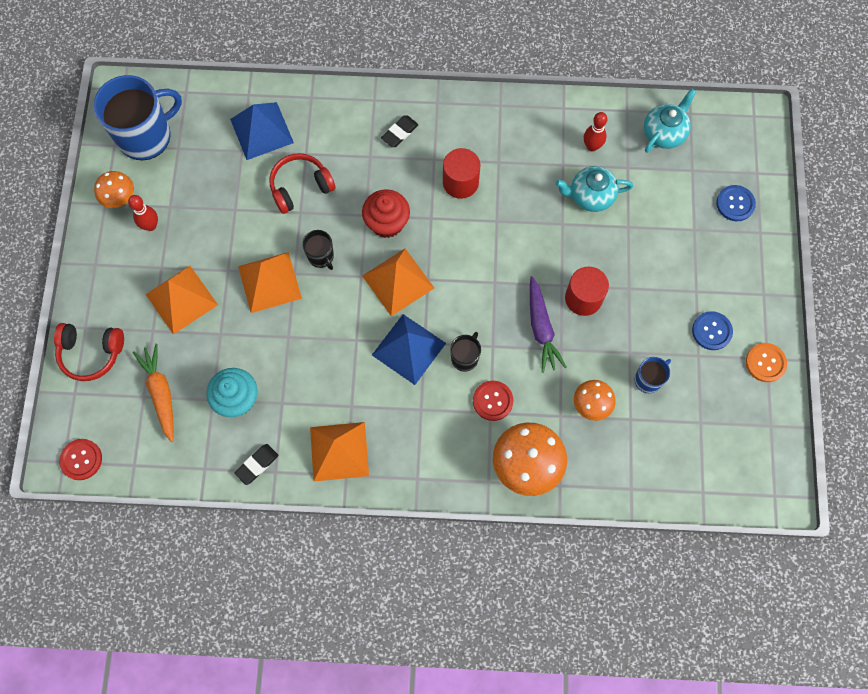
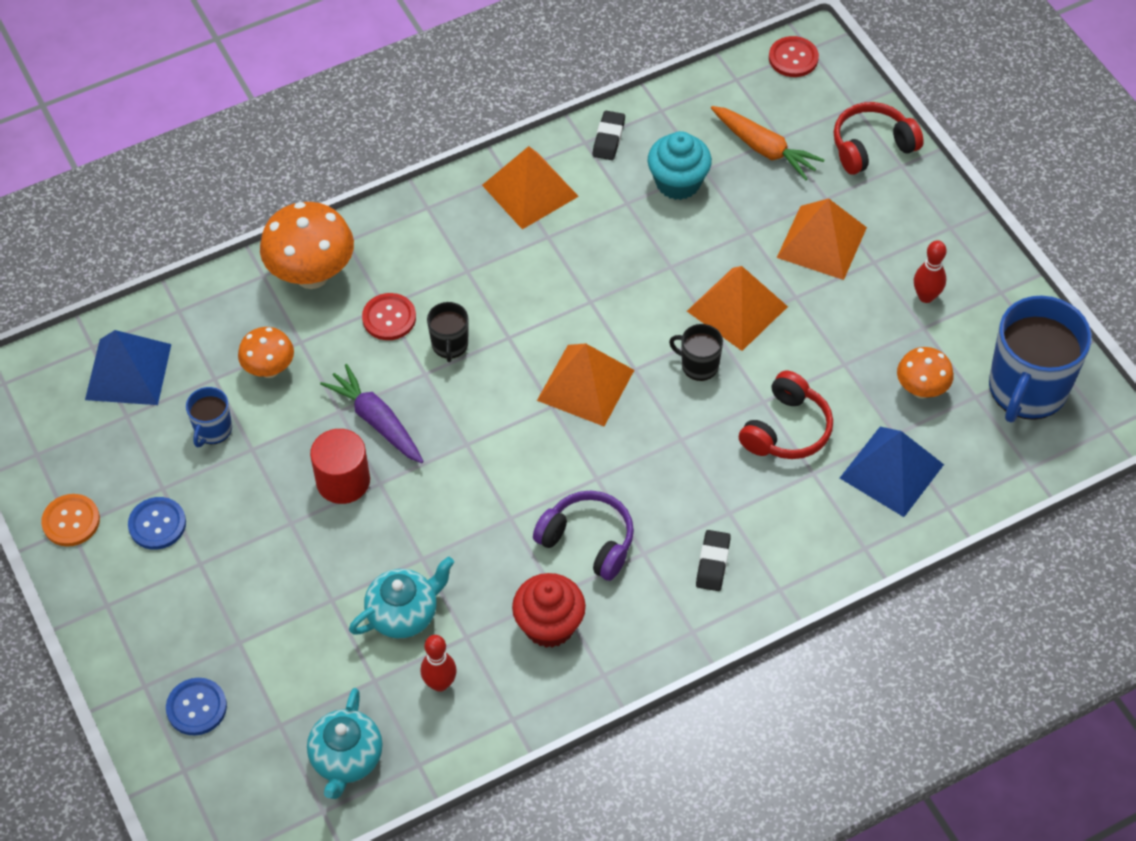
camera: 150 degrees right, 15 degrees down
(120, 199) = (988, 305): orange mushroom -> orange mushroom (921, 390)
(387, 223) = (647, 443): red cupcake -> red cupcake (549, 625)
(409, 349) = (522, 321): blue pyramid -> blue pyramid (128, 371)
(460, 182) = (588, 541): red cylinder -> purple headphones

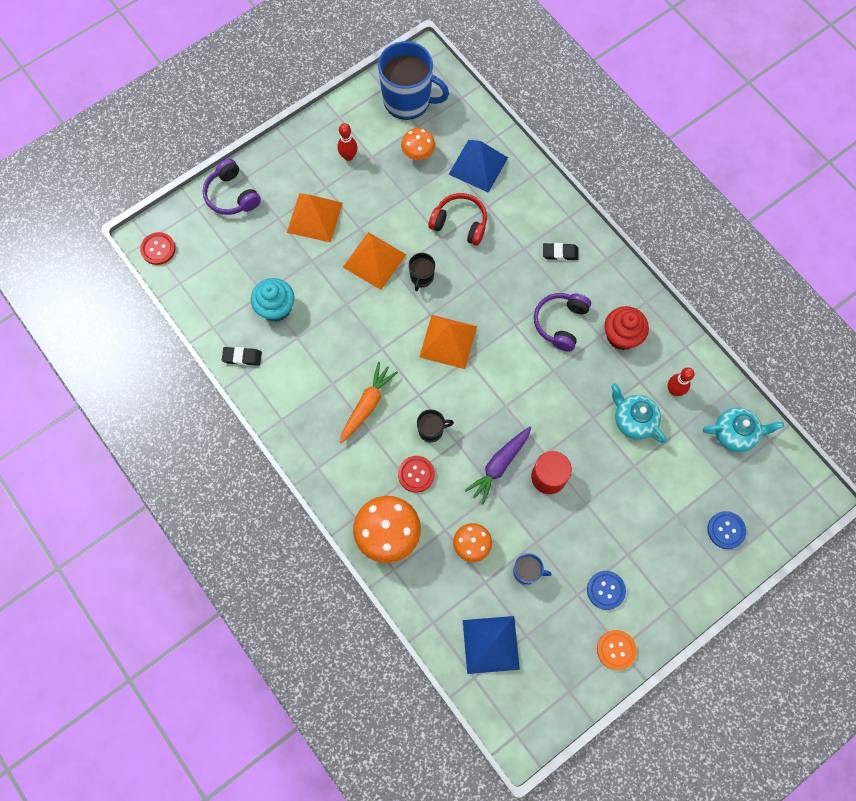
camera: 100 degrees left, 15 degrees up
(530, 190) = (294, 401): orange pyramid -> none
(764, 148) = (240, 259): orange carrot -> orange carrot (367, 405)
(871, 146) = (232, 195): red headphones -> purple headphones

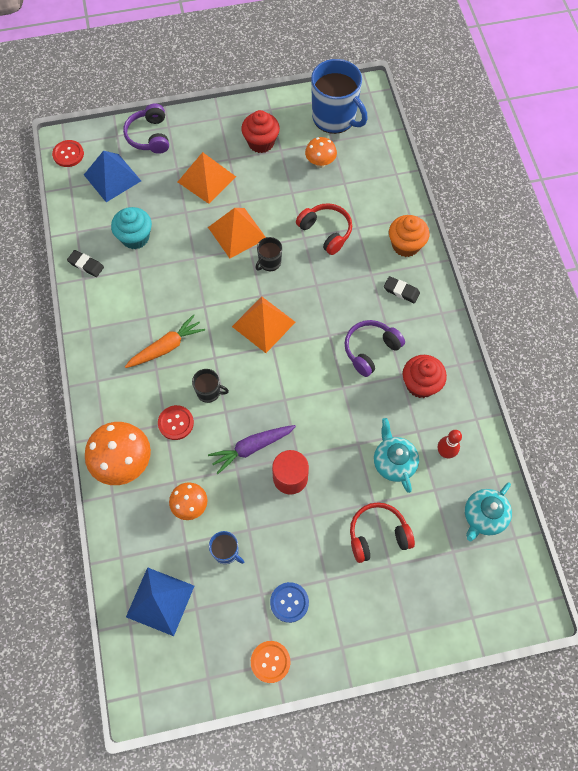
camera: 25 degrees right, 5 degrees down
(348, 156) = (261, 142): red bowling pin -> red cupcake
(478, 165) = (367, 191): blue pyramid -> blue pyramid (112, 177)
(541, 205) = (405, 245): none -> orange cupcake
(652, 493) = (378, 535): none -> red headphones
(726, 530) = (430, 601): blue button -> none
(735, 434) = (483, 516): turquoise teapot -> turquoise teapot turned 105 degrees clockwise

